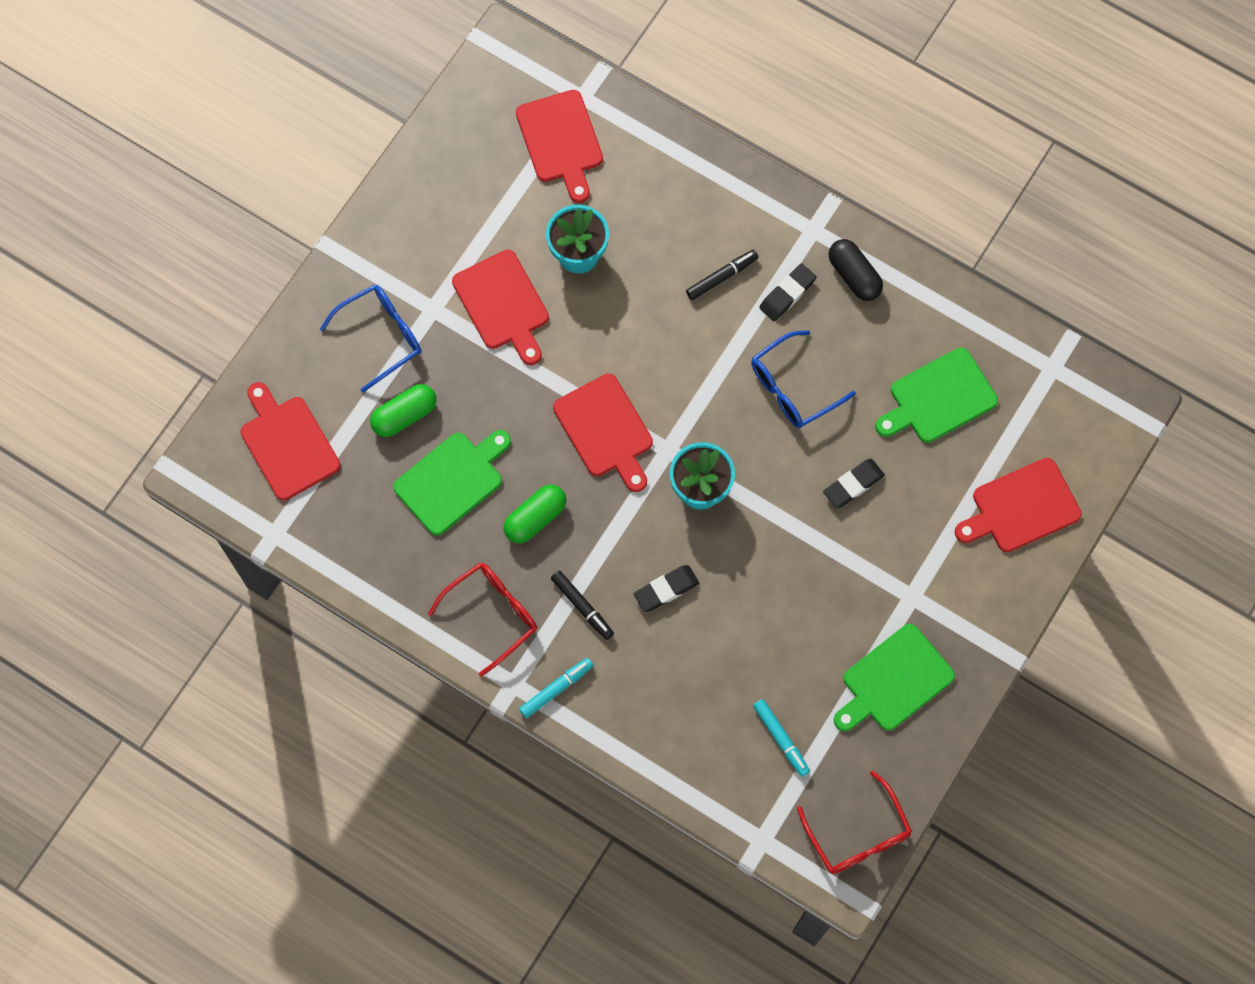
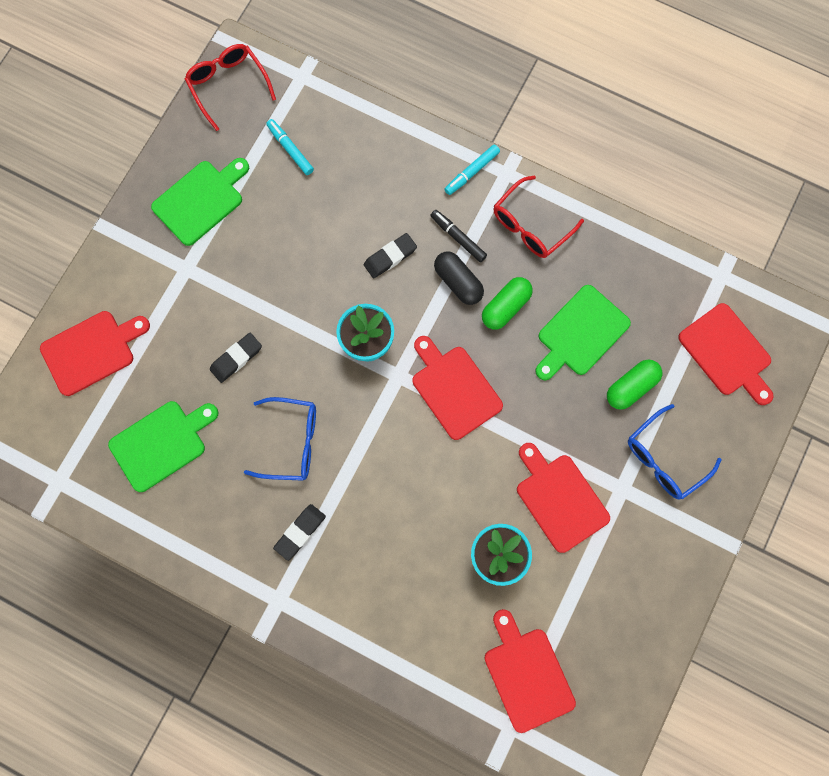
camera: 175 degrees right, 5 degrees up
(722, 277) = (361, 544): black marker -> none
(792, 388) = (292, 442): blue glasses -> blue glasses turned 45 degrees clockwise
(854, 275) = (239, 556): black capsule -> black capsule (458, 282)

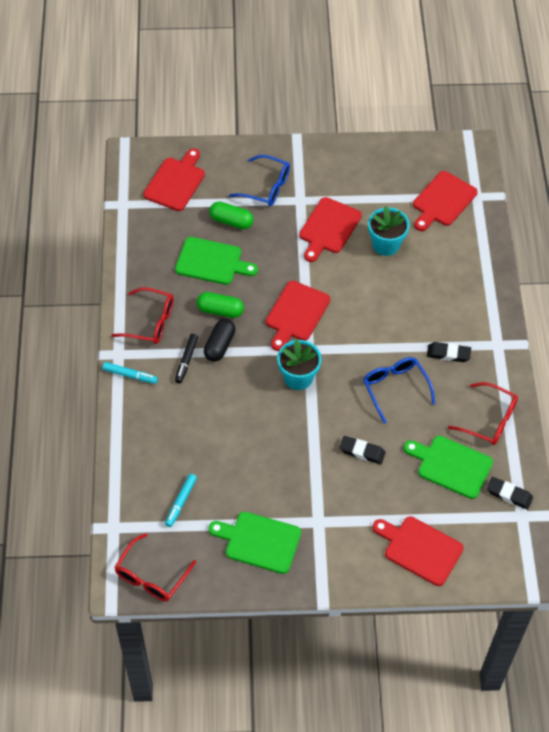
camera: 120 degrees left, 20 degrees down
(188, 523) = (489, 420): none -> red glasses
(390, 257) = (226, 394): black eraser -> black eraser (509, 494)

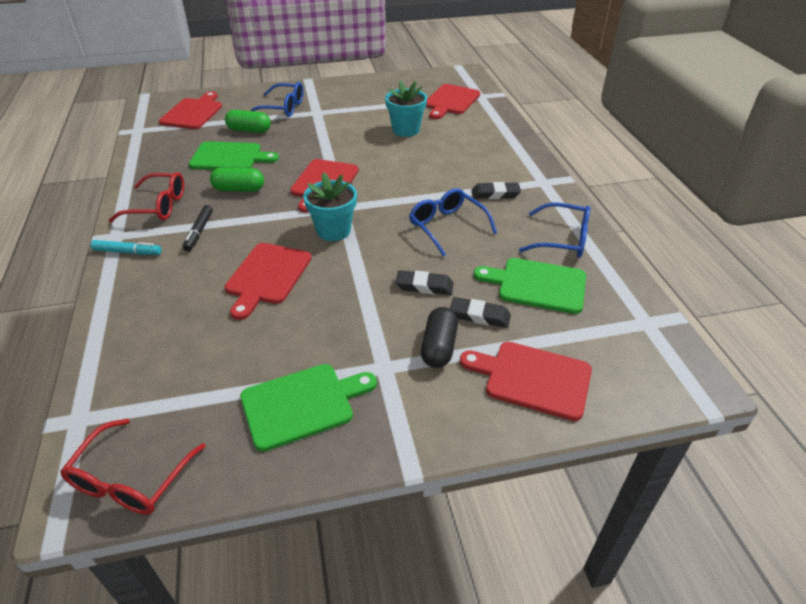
camera: 10 degrees left, 15 degrees down
(181, 502) = (185, 372): turquoise marker -> none
(219, 345) = (239, 215): black capsule -> black capsule (439, 347)
(259, 541) = (302, 404): green cutting board -> green cutting board turned 150 degrees clockwise
(328, 228) = (347, 125): red cutting board -> red cutting board (267, 276)
(489, 420) = (563, 239): red glasses -> blue glasses
(509, 494) = (619, 303): black eraser -> black eraser (479, 316)

